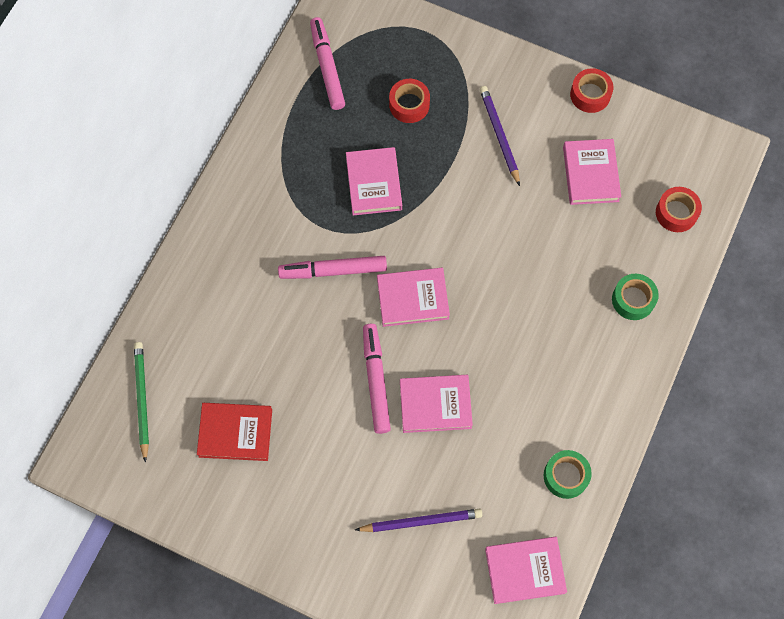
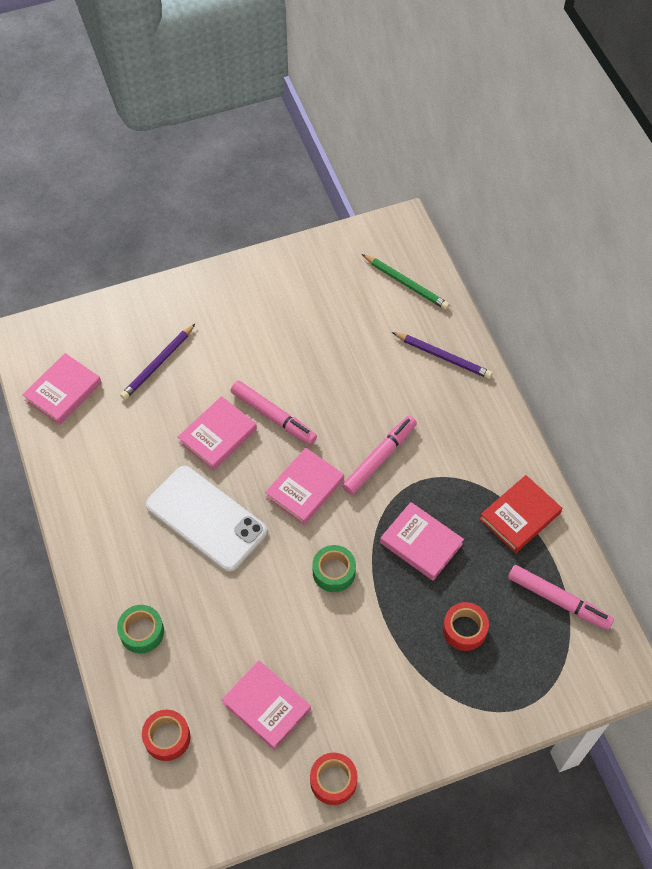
camera: 135 degrees right, 10 degrees down
(235, 433) = (328, 314): red book -> red book (520, 516)
(499, 135) = (369, 671): purple pencil -> purple pencil (443, 357)
(509, 343) = (206, 518): none -> white phone
(566, 476) = (85, 467): green tape -> green tape (334, 572)

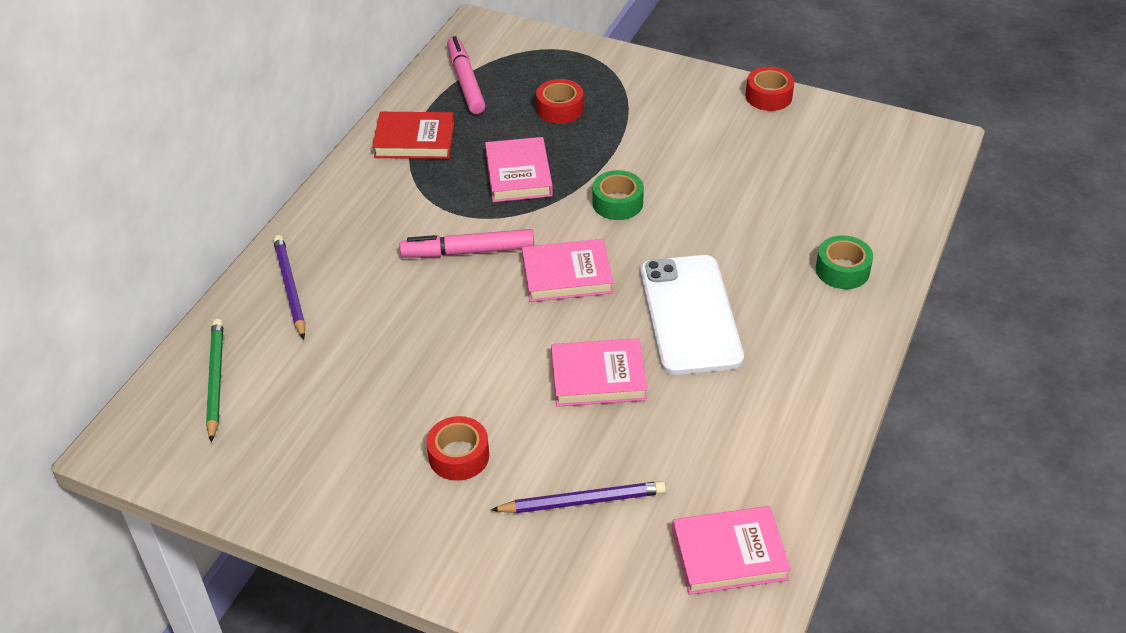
camera: 135 degrees left, 15 degrees down
(167, 737) = (884, 191): red tape -> red tape (459, 456)
(266, 706) = (776, 161): pink book -> none
(273, 416) = (520, 354): pink marker -> none

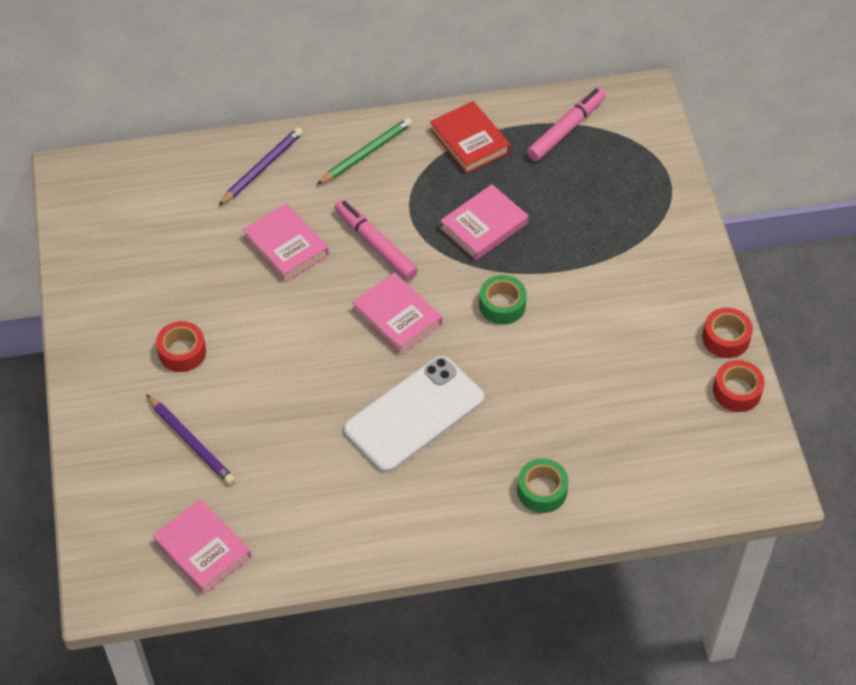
camera: 55 degrees right, 10 degrees up
(215, 380) = (153, 184): green pencil -> green pencil (366, 153)
(560, 109) = (584, 207): red tape -> red tape (737, 391)
(598, 377) = (309, 391): pink book -> pink book (286, 246)

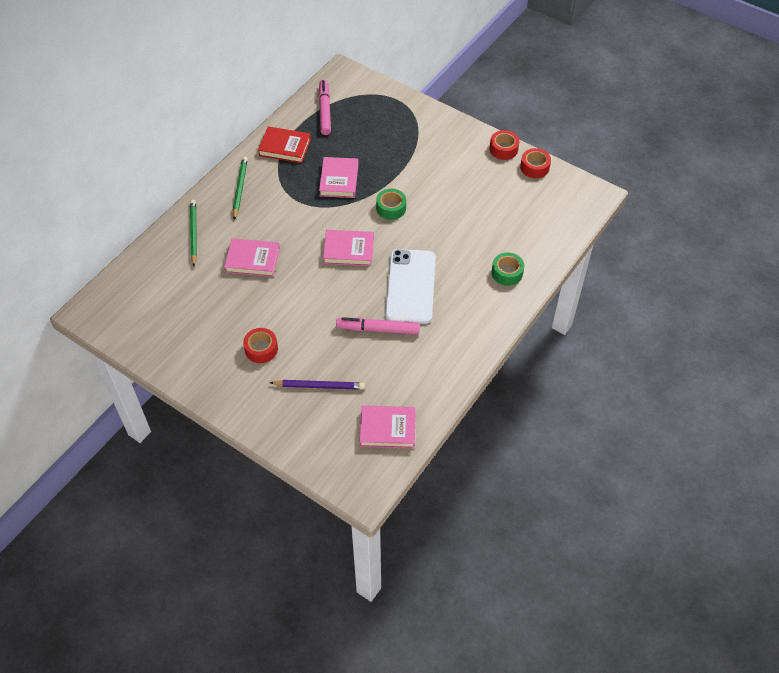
camera: 45 degrees left, 0 degrees up
(262, 168) = (193, 233): purple pencil -> green pencil
(375, 245) = (297, 226): pink marker -> pink marker (378, 329)

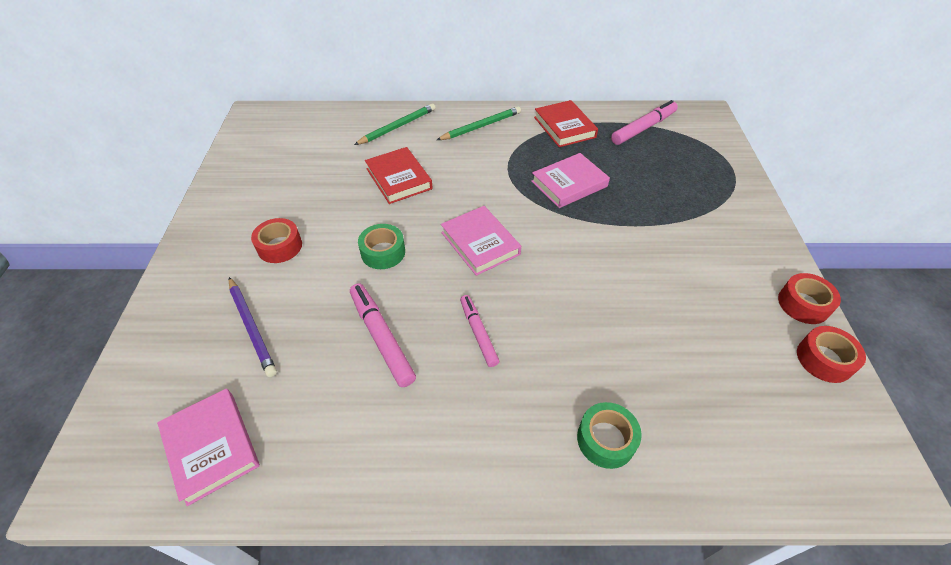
camera: 55 degrees right, 5 degrees down
(252, 260) = (399, 179): pink book -> red book
(391, 208) = (579, 246): green tape -> green tape (383, 252)
(410, 286) = (478, 333): white phone -> pink marker

